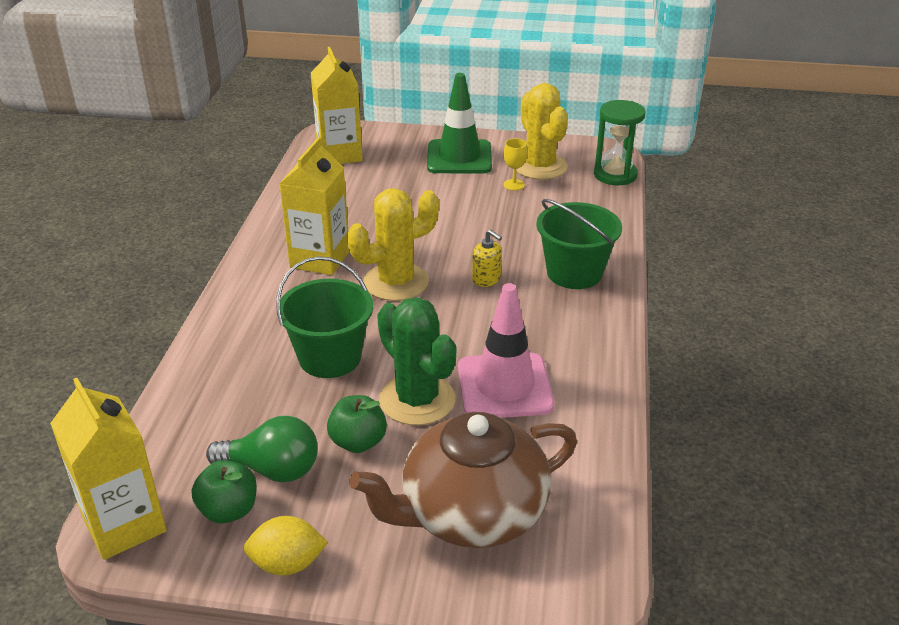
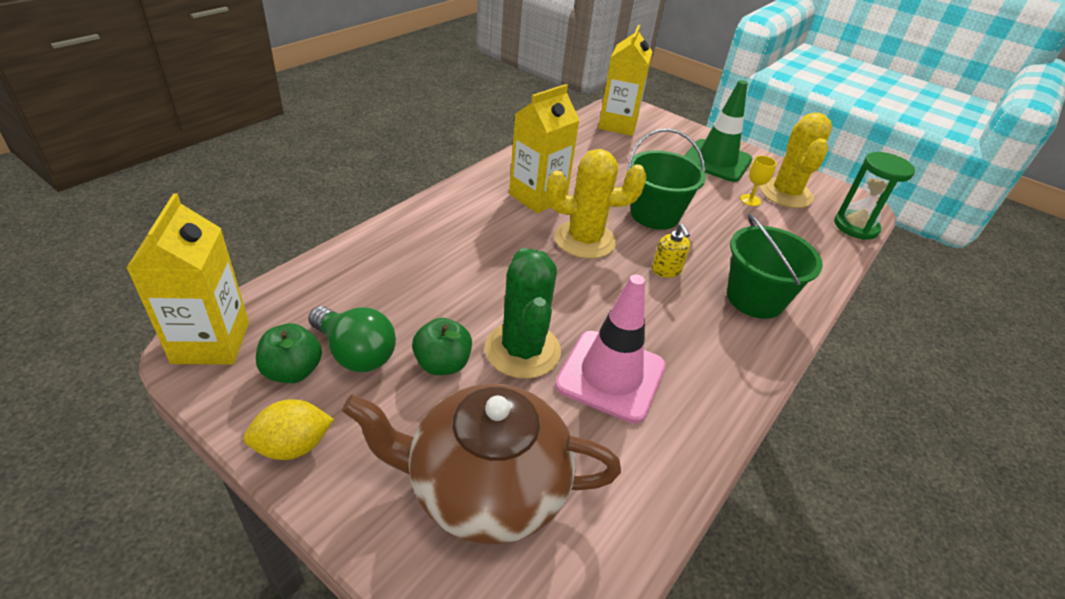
camera: 25 degrees right, 5 degrees up
(287, 564) = (293, 446): yellow lemon -> yellow lemon turned 45 degrees counterclockwise
(330, 357) = (480, 279): green bucket -> green bucket (655, 215)

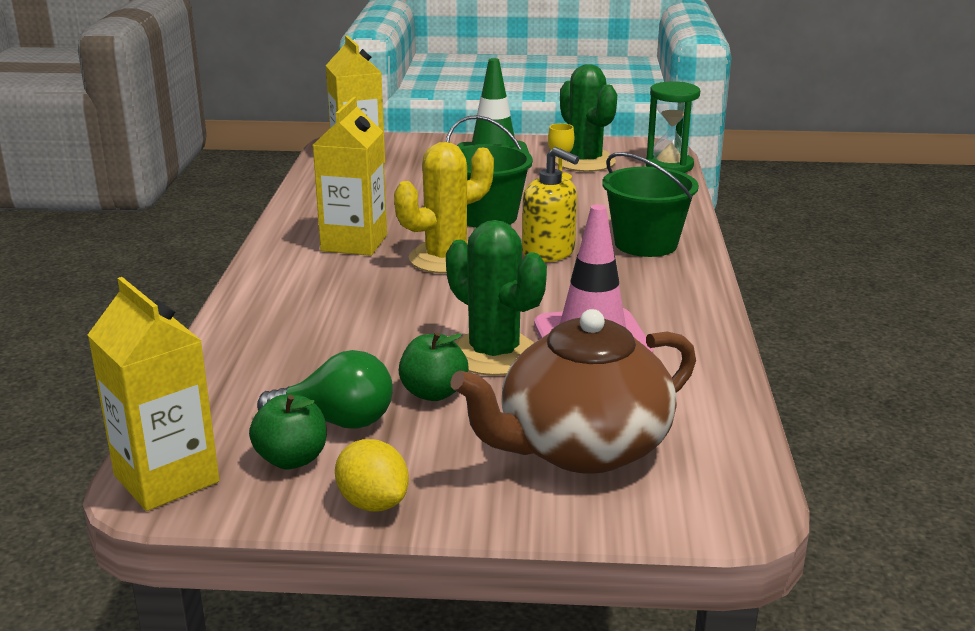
camera: 30 degrees left, 15 degrees down
(293, 446) = (373, 503): yellow lemon -> yellow lemon turned 75 degrees counterclockwise
(666, 270) = (549, 252): yellow soap dispenser -> yellow soap dispenser, size x1.64
(785, 194) = (584, 162): yellow cactus -> green cactus

